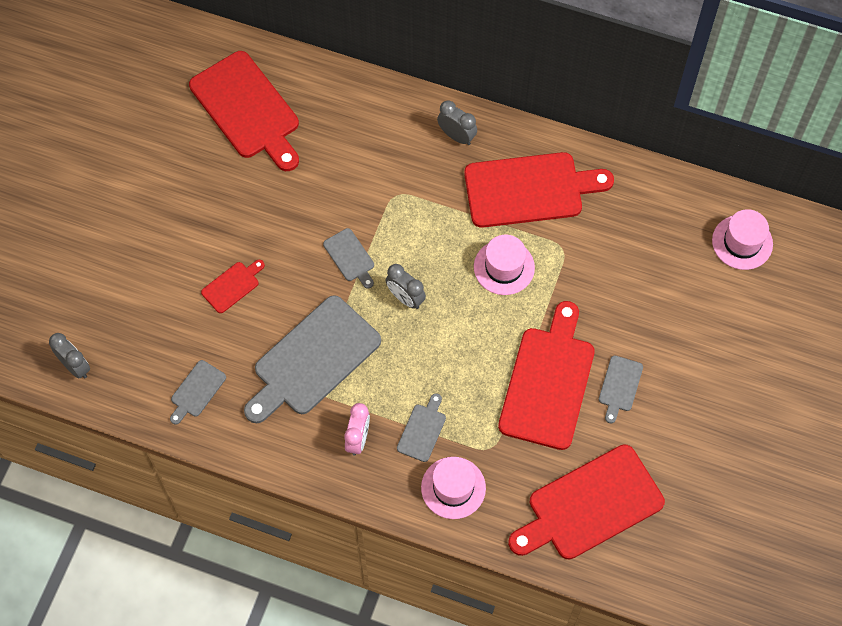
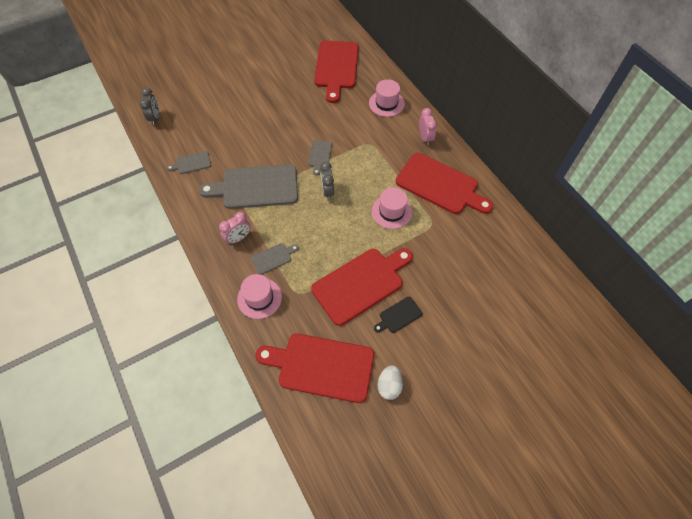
camera: 40 degrees right, 5 degrees down
(232, 286) = (254, 131): red cutting board -> none
(456, 136) = (425, 138): grey clock -> pink clock
(619, 386) = (398, 315): grey cutting board -> black cutting board
(674, 468) = (389, 386): none -> white egg
(742, 242) = (542, 292): pink hat -> pink hat (386, 103)

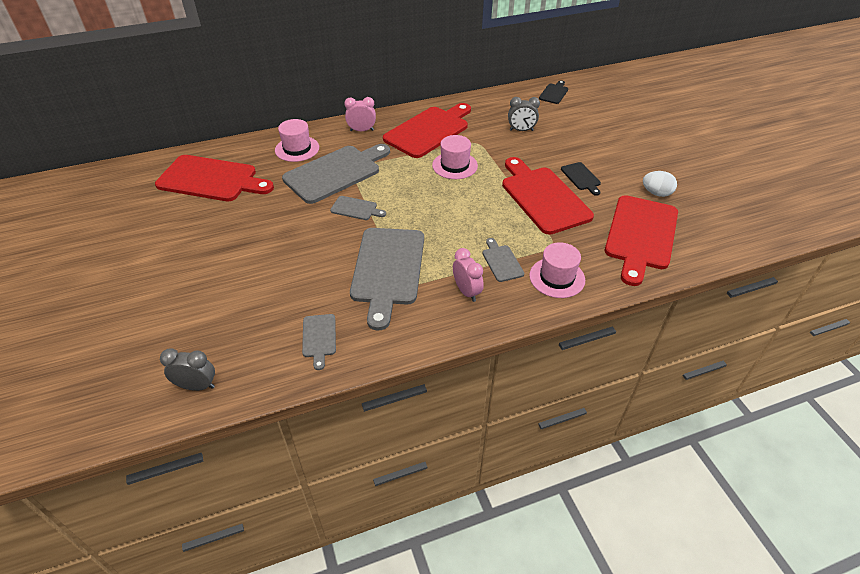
camera: 80 degrees left, 15 degrees down
(327, 191) = (413, 208): grey clock -> grey clock (521, 130)
(361, 134) = (335, 173): none -> grey cutting board
(551, 287) = (554, 93): none -> black cutting board

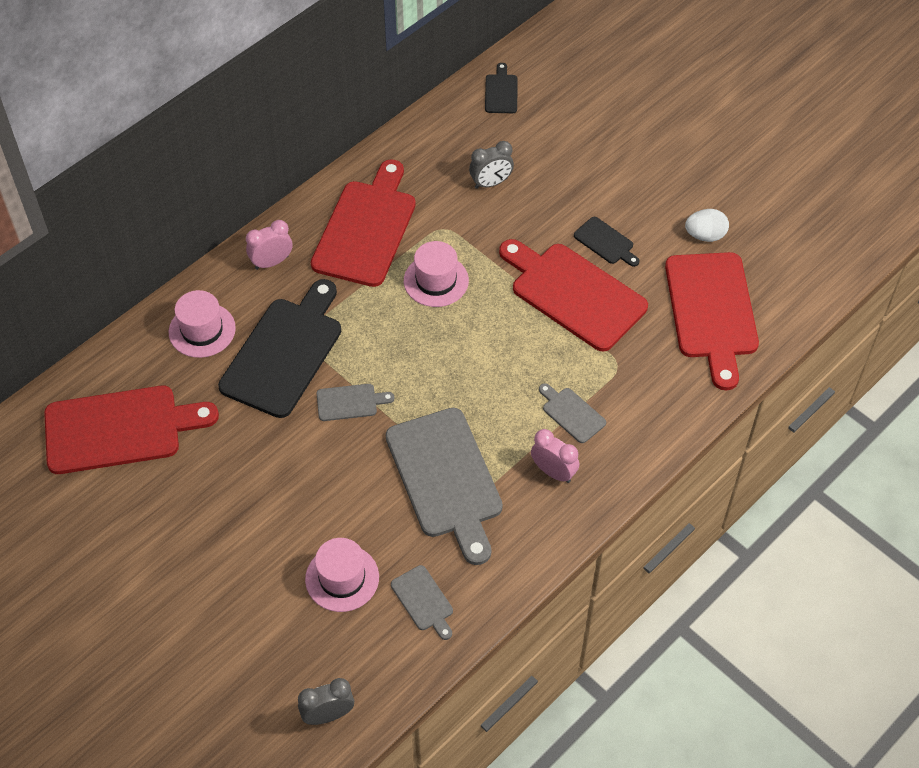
camera: 25 degrees left, 10 degrees up
(335, 173) = (285, 353): grey cutting board -> black cutting board
(557, 277) = (644, 411): pink hat -> pink hat (342, 578)

